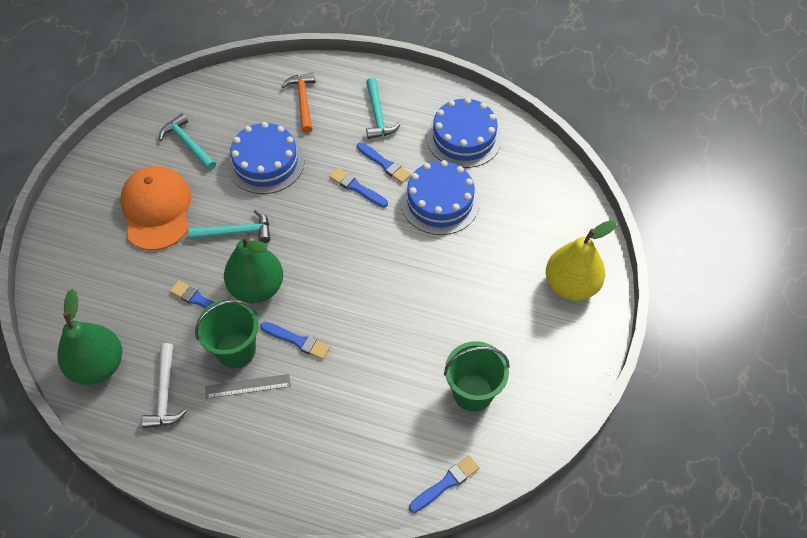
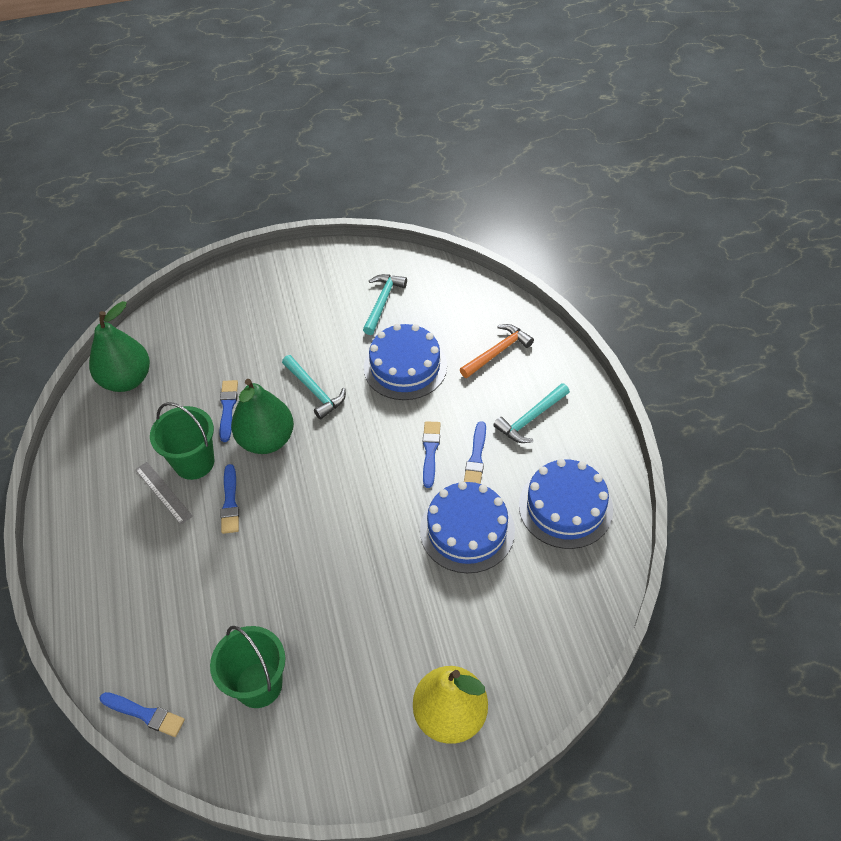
camera: 60 degrees right, 5 degrees down
(157, 209) = (299, 324): orange cap -> none
(165, 393) = (125, 439): white hammer -> none

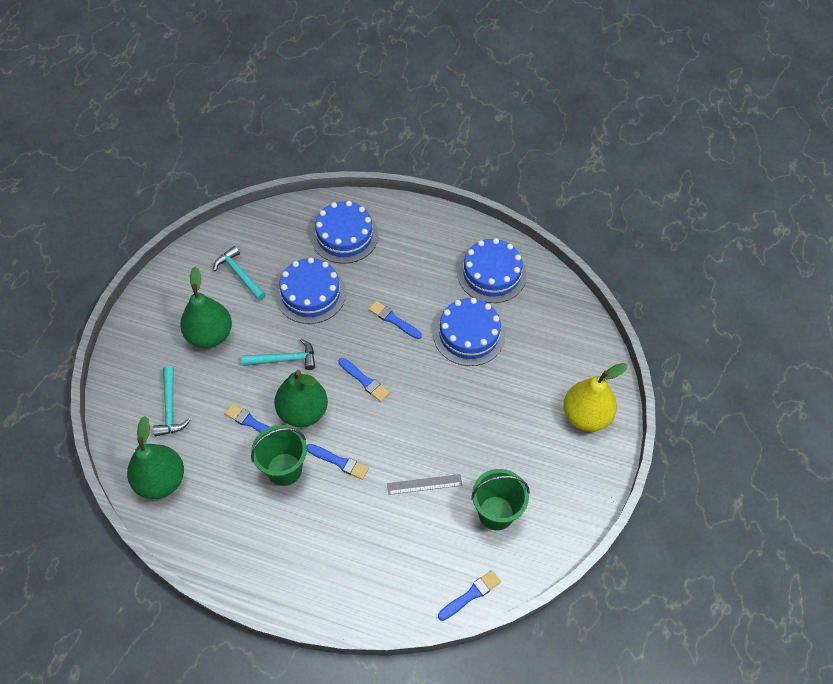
camera: 60 degrees left, 5 degrees up
(163, 492) = (295, 503): grey ruler -> grey ruler (424, 484)
(299, 322) = (210, 335): none -> green pear
(476, 457) = (419, 298): blue brush -> blue brush (364, 381)
(497, 352) = (344, 236): orange hammer -> blue cake
(531, 419) = (413, 251): turquoise hammer -> turquoise hammer (170, 408)

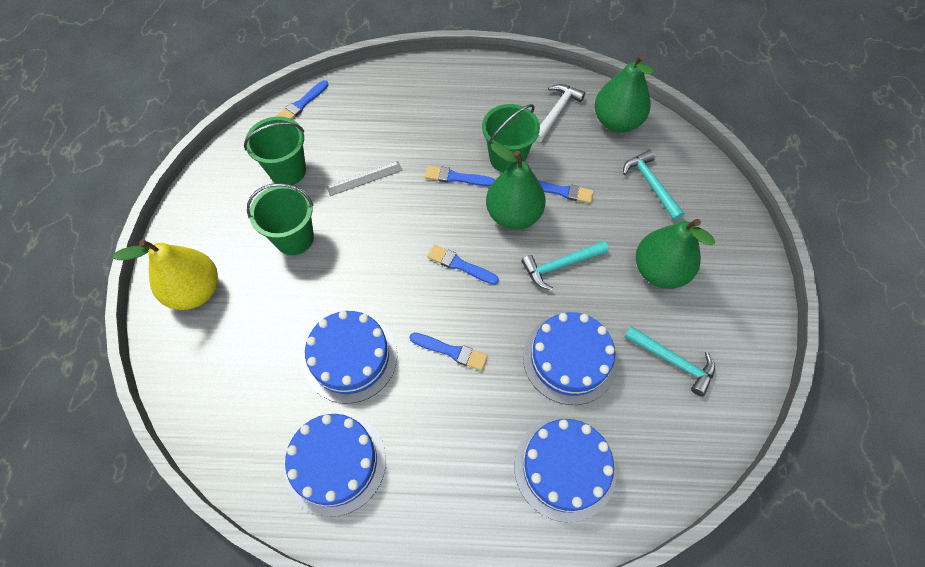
camera: 165 degrees right, 5 degrees up
(212, 509) = (556, 112): none -> white hammer
(498, 440) = (294, 238): none -> green bucket

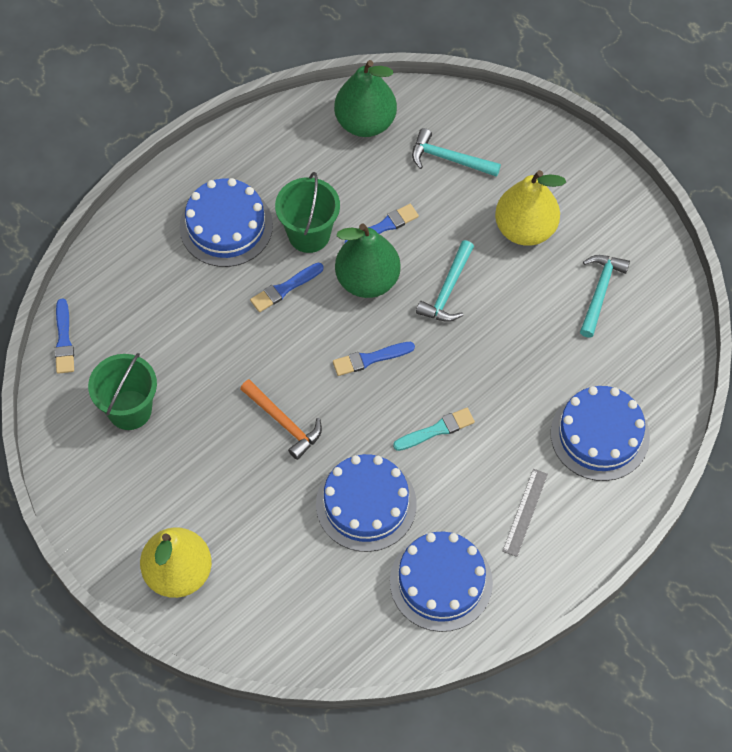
camera: 45 degrees left, 0 degrees up
(294, 238) = (209, 459): green bucket -> none
(362, 256) = (284, 422): none -> orange hammer
(364, 178) = (206, 357): grey ruler -> grey ruler (525, 512)
(451, 351) = (436, 430): blue brush -> turquoise brush
(556, 112) = (305, 155): white hammer -> none
(569, 358) = (527, 356): blue cake -> blue cake (226, 226)
(659, 271) = (525, 229): green pear -> yellow pear
(673, 361) = (600, 292): turquoise hammer -> turquoise hammer turned 60 degrees counterclockwise

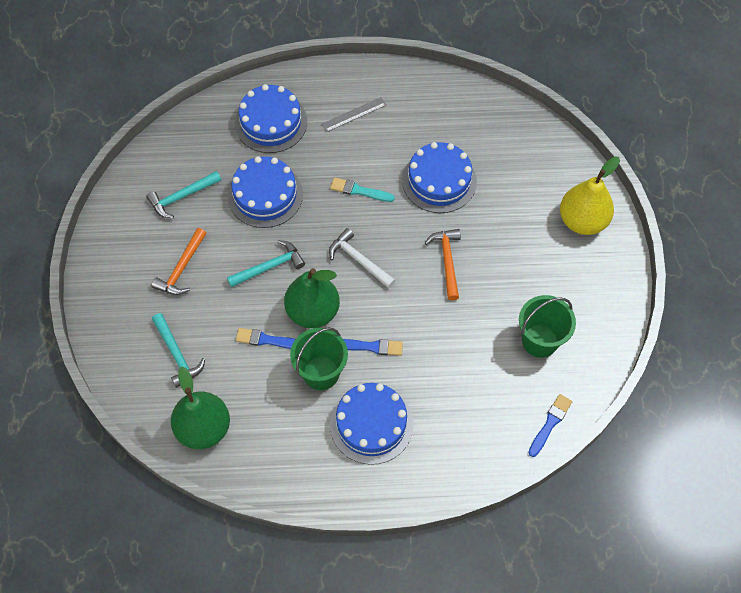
camera: 140 degrees left, 0 degrees up
(370, 359) = (359, 260): blue brush -> white hammer
(441, 582) = (434, 114): blue cake -> blue cake (265, 195)
(525, 229) = (182, 268): yellow pear -> orange hammer

